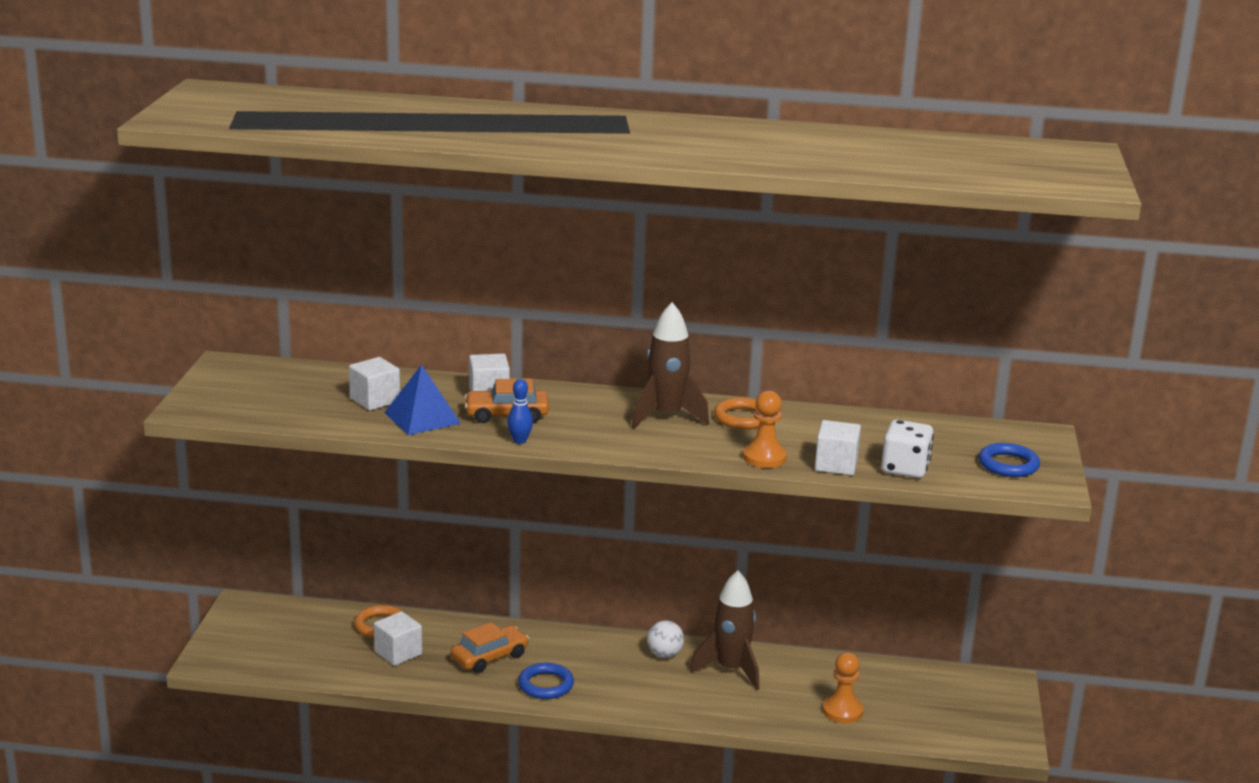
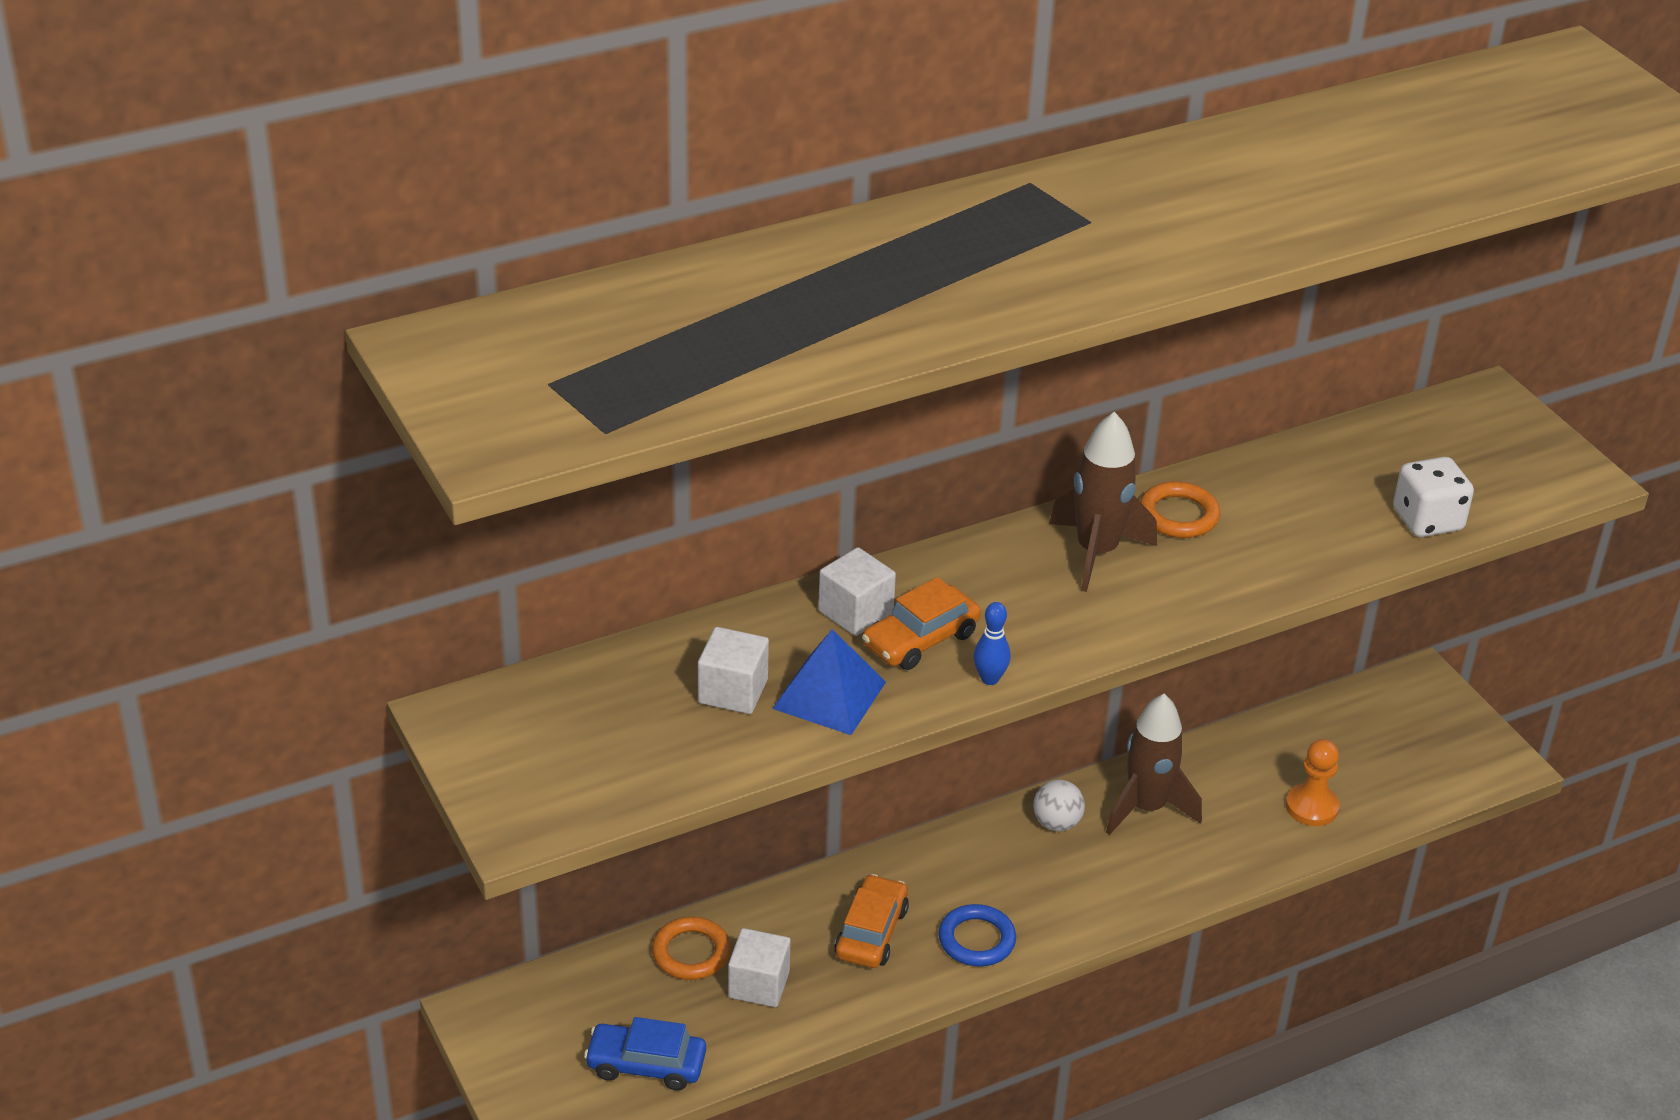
camera: 35 degrees left, 15 degrees up
(294, 660) = (646, 1065): none -> blue car
(764, 458) = (1275, 573): orange pawn -> none
(836, 465) = (1357, 548): white cube -> none
(1008, 465) = (1512, 463): blue ring -> none

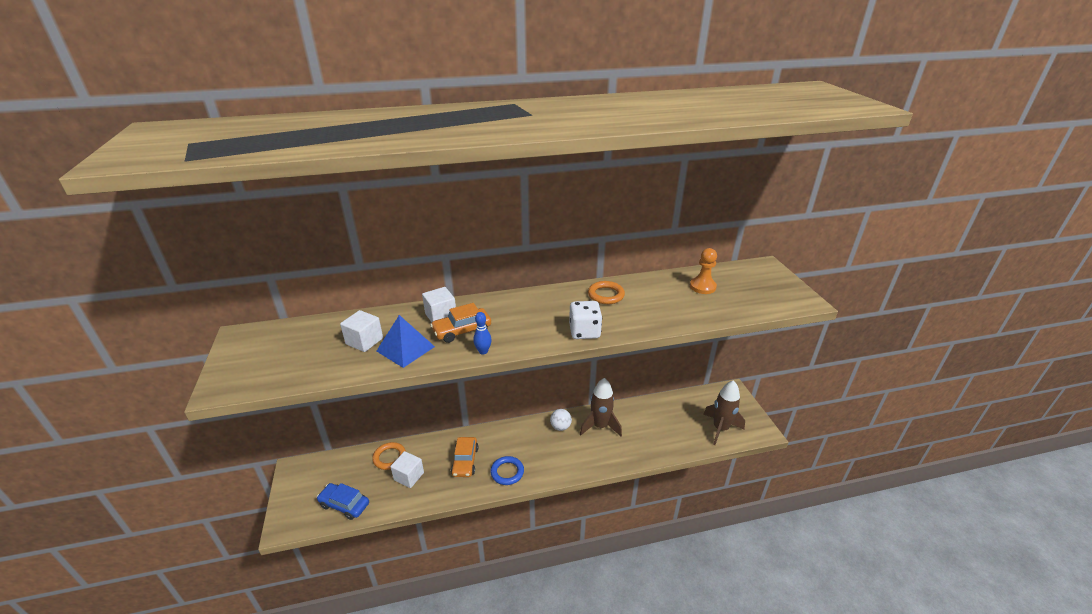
camera: 15 degrees right, 5 degrees down
(871, 932) = (465, 461): orange car -> orange car turned 150 degrees clockwise
(1096, 552) = (561, 305): brown rocket -> brown rocket (720, 429)
(1311, 807) = (671, 437): orange pawn -> orange pawn (702, 287)
(1427, 520) = (723, 310): white dice -> white dice (584, 332)

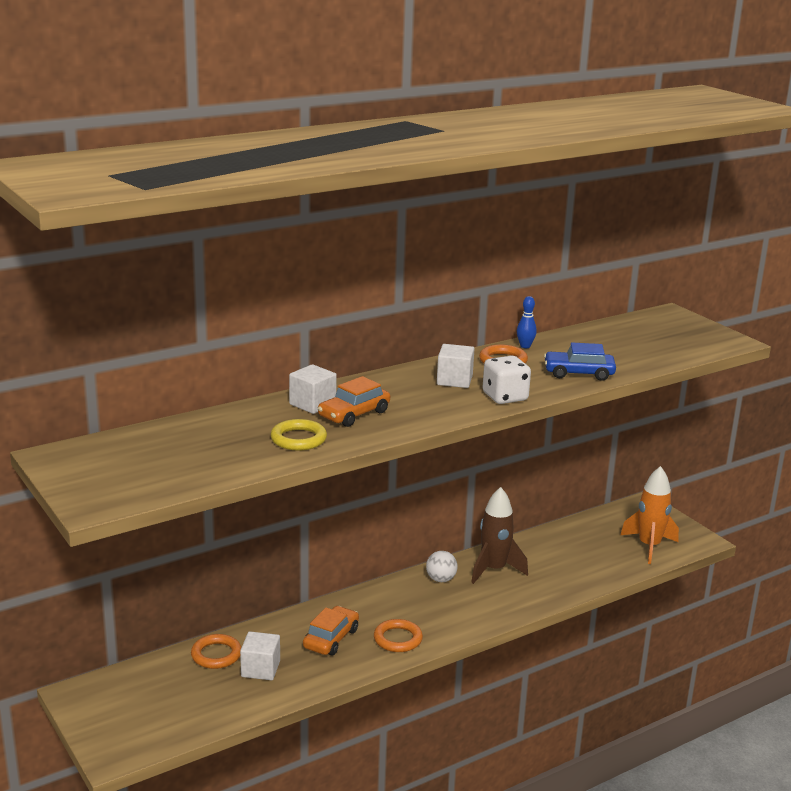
camera: 20 degrees left, 10 degrees down
(344, 505) = (187, 716): blue car -> blue car (578, 373)
(364, 341) = (236, 439): white cube -> white cube (454, 380)
(405, 348) = (298, 439): blue pyramid -> yellow ring
(465, 461) = (331, 638): orange car -> orange car turned 135 degrees counterclockwise
(483, 351) = (399, 429): blue bowling pin -> blue bowling pin (525, 346)
(507, 472) = (398, 639): blue ring -> orange ring
(702, 287) = (611, 340): orange pawn -> none
(720, 429) = (649, 546): brown rocket -> orange rocket

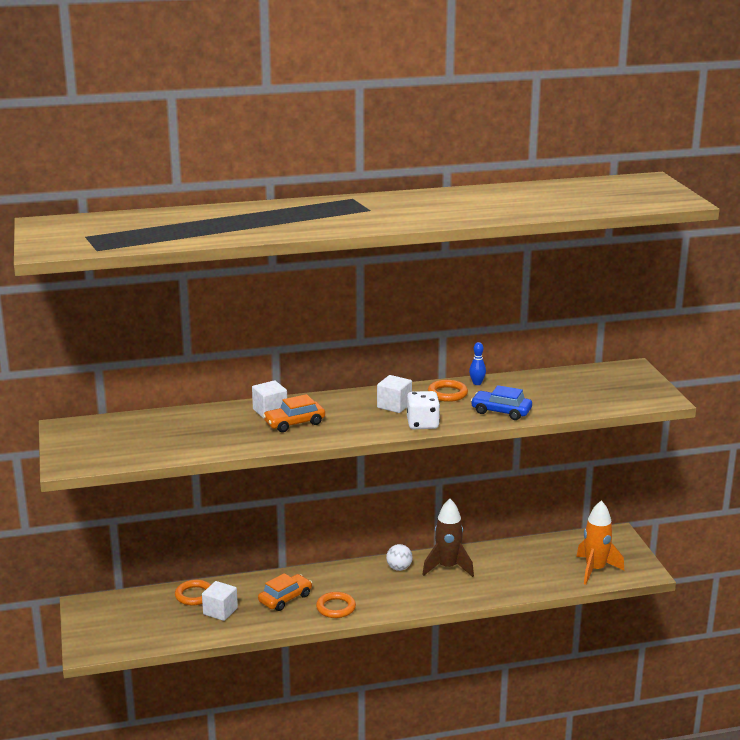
camera: 20 degrees right, 0 degrees up
(298, 439) = (239, 437): yellow ring -> none

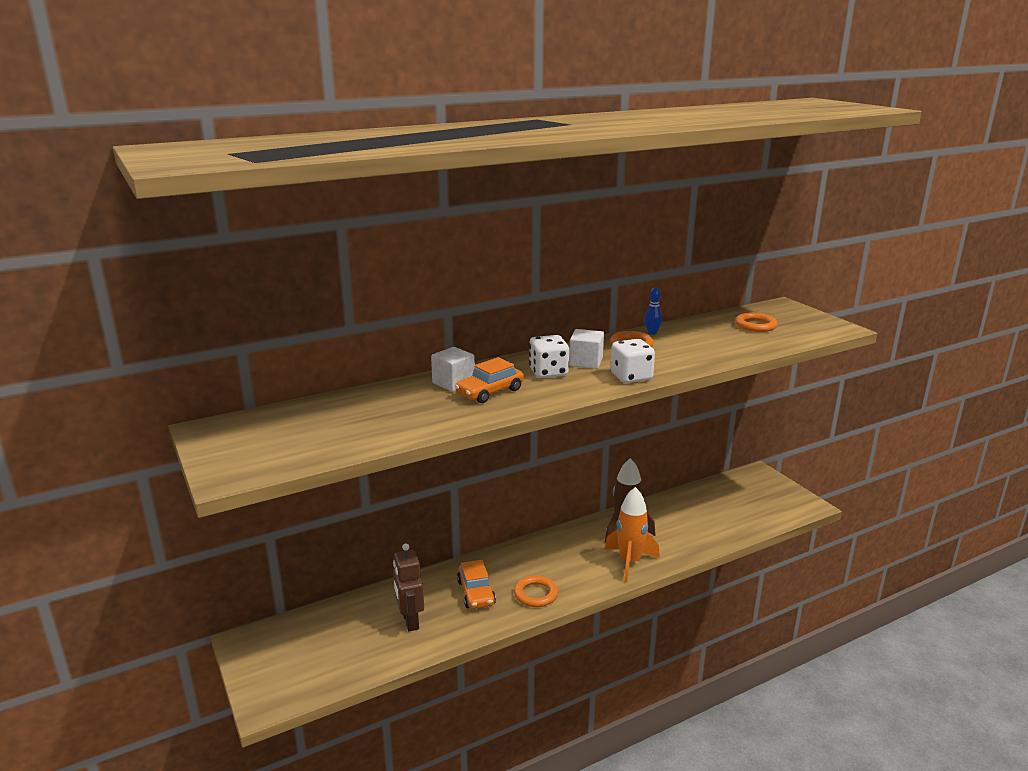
camera: 15 degrees left, 0 degrees up
(194, 595) = (372, 606): orange ring -> orange ring (755, 325)
(220, 611) = (410, 621): white cube -> brown robot
(285, 598) = (476, 592): orange car -> orange car turned 135 degrees clockwise
(355, 411) = (548, 372): none -> white dice
(399, 568) = (578, 538): white ball -> none
(501, 411) = (700, 356): blue car -> none
(595, 570) = (763, 510): orange rocket -> orange rocket (629, 562)

